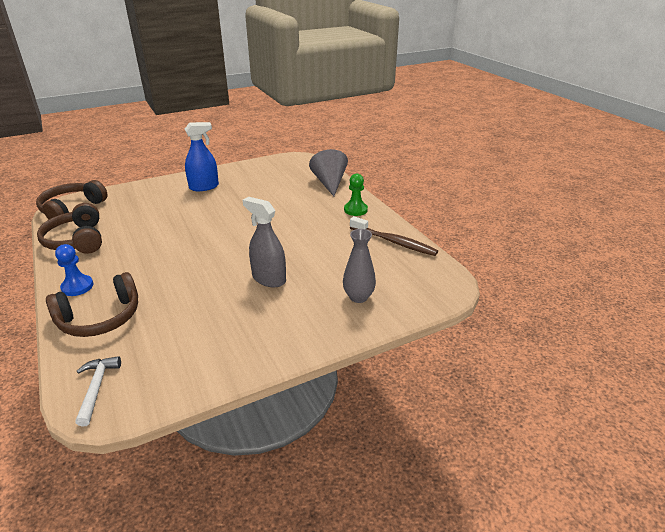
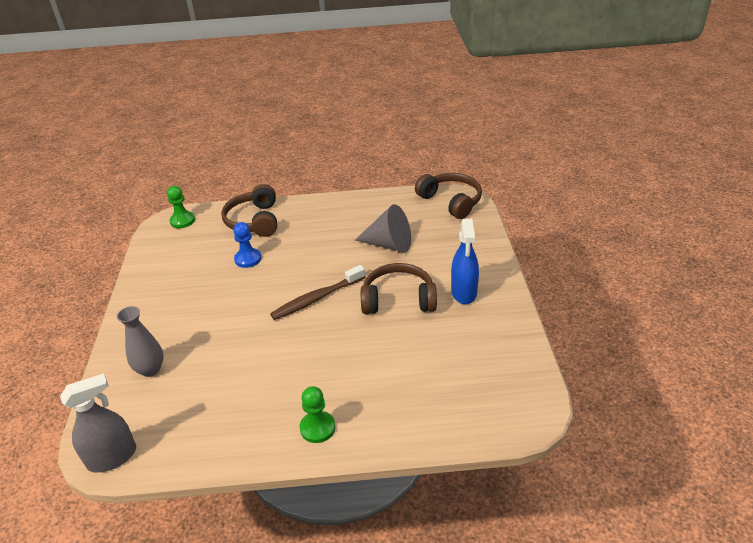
camera: 115 degrees right, 5 degrees up
(76, 240) = (383, 206): brown headphones -> brown headphones (398, 299)
(77, 287) = (305, 210): blue pawn -> blue pawn (248, 259)
(96, 388) = (182, 221): white hammer -> green pawn
(269, 279) = (230, 314): grey spray bottle -> grey spray bottle (112, 457)
(329, 183) = (417, 424): grey cone -> grey cone (389, 244)
(394, 242) = (214, 439): brown toothbrush -> brown toothbrush (316, 298)

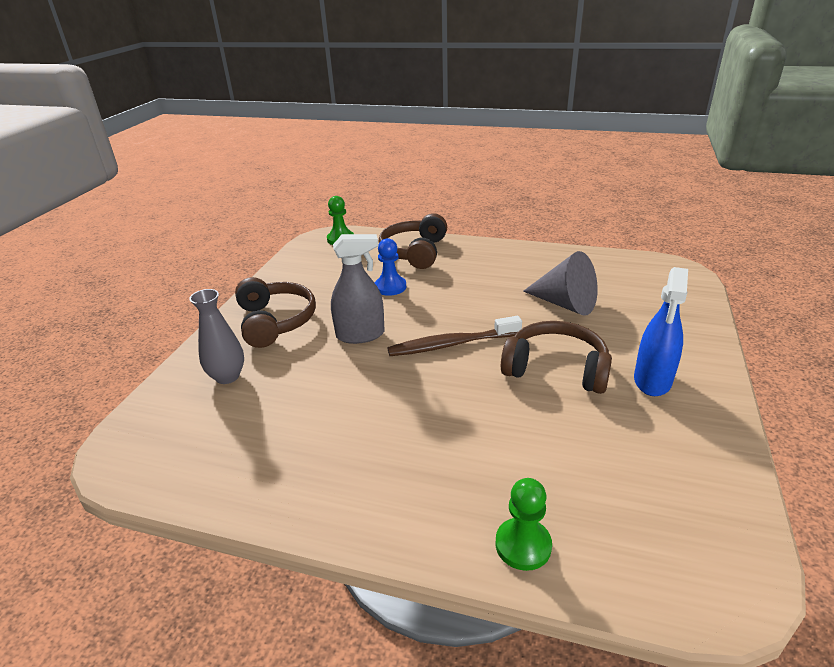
camera: 20 degrees right, 5 degrees down
(112, 457) = (130, 464): grey spray bottle -> grey spray bottle (360, 335)
(317, 428) = (385, 505): green pawn -> green pawn (523, 545)
(451, 201) = (662, 272): brown headphones -> brown headphones (275, 321)

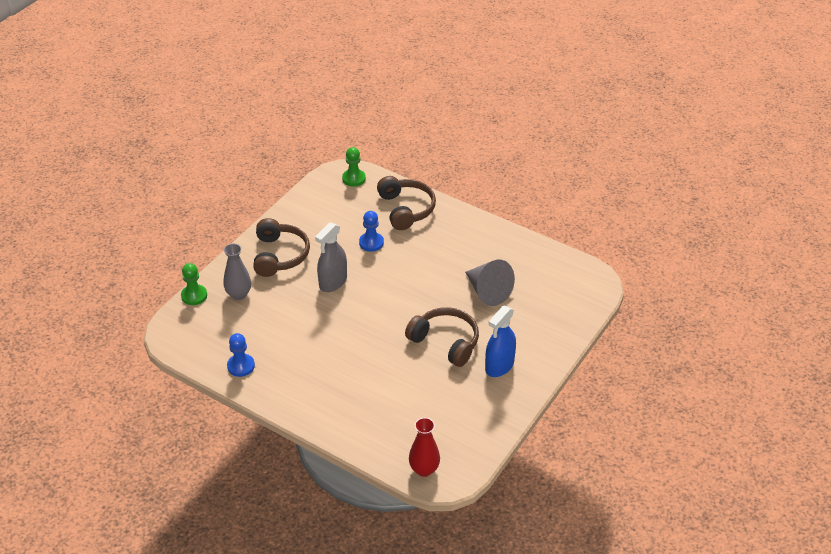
camera: 15 degrees right, 10 degrees up
(254, 478) = (241, 366): none -> blue pawn
(360, 335) = (333, 282): grey spray bottle -> grey spray bottle turned 120 degrees clockwise
(414, 252) = (406, 209): brown headphones -> brown headphones turned 135 degrees clockwise
(451, 344) = (389, 306): brown toothbrush -> none
(523, 545) = (363, 435): green pawn -> green pawn (194, 296)
(676, 582) = (424, 469): none -> red vase

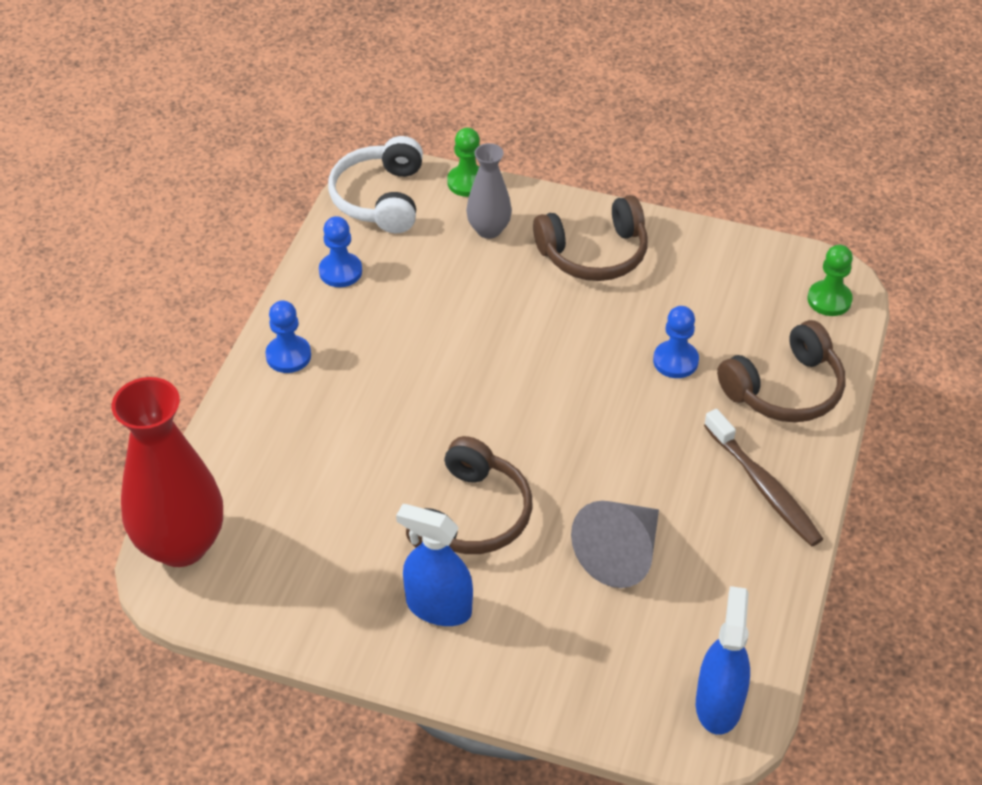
camera: 75 degrees right, 5 degrees up
(186, 337) = (380, 198): none -> white headphones
(299, 401) = (288, 356): none -> blue pawn
(333, 282) = (559, 333): grey spray bottle -> none
(424, 469) = (181, 544): red vase -> red vase, size x1.85
(464, 232) = (764, 487): none -> brown toothbrush
(581, 278) = (718, 704): none -> blue spray bottle

